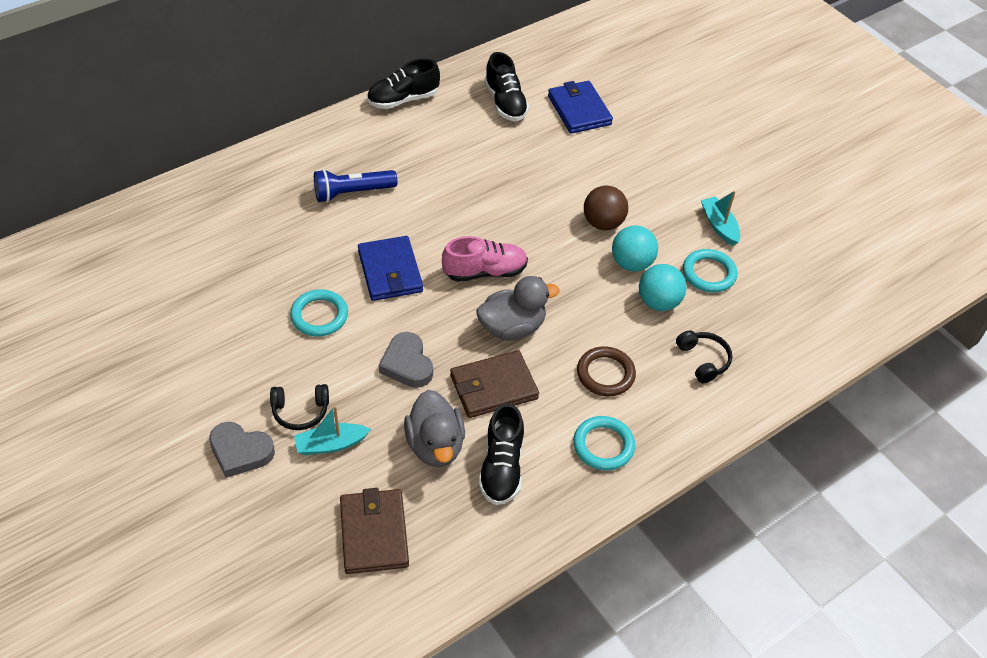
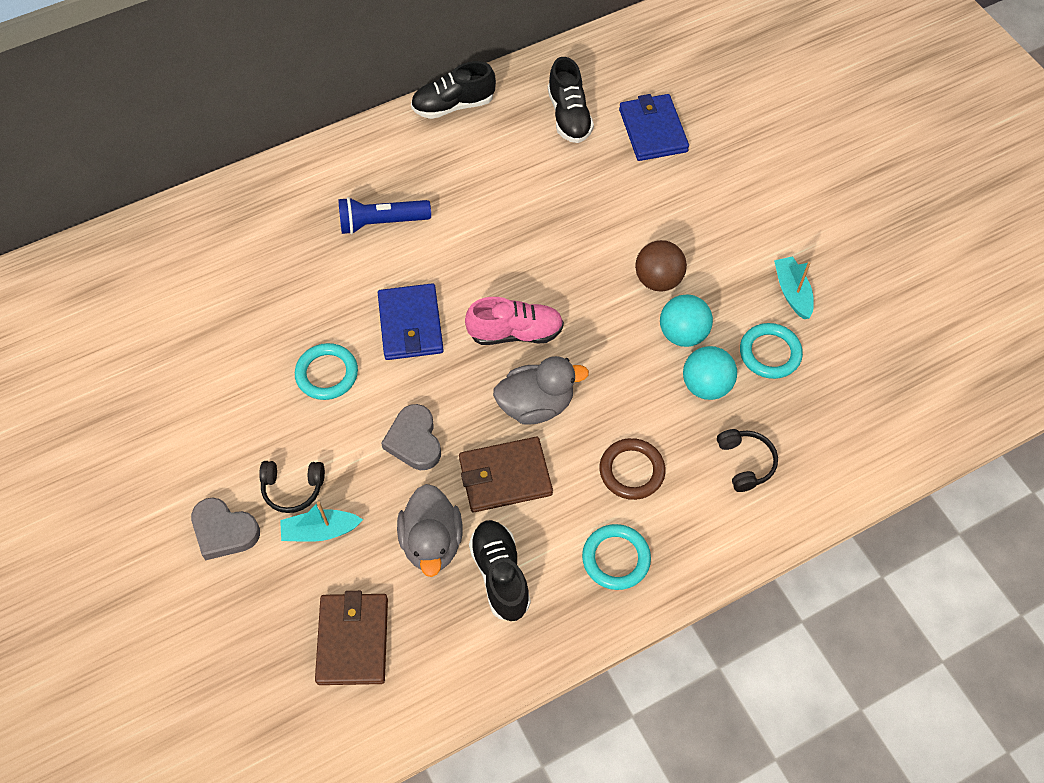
camera: 10 degrees right, 10 degrees up
(501, 467) = (500, 575): black shoe -> black shoe turned 150 degrees clockwise

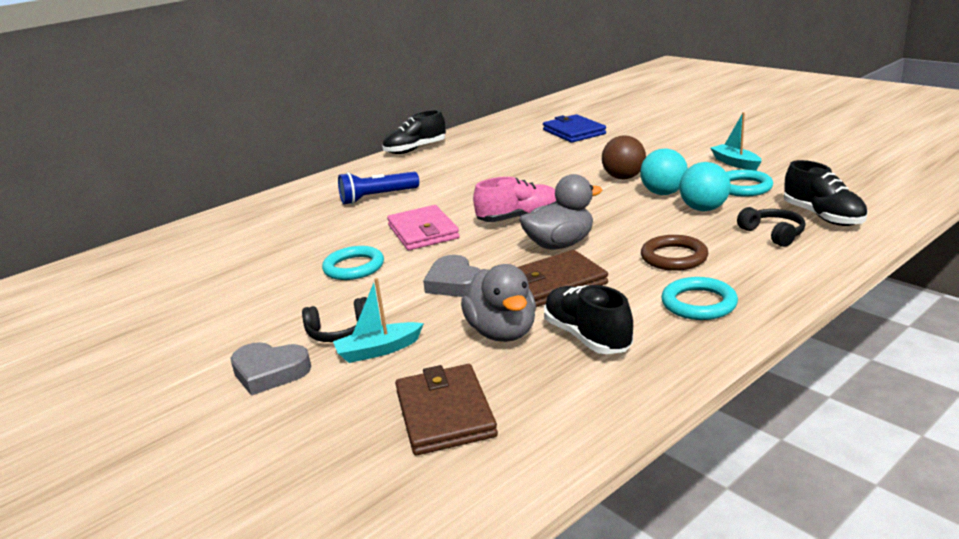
camera: 10 degrees left, 35 degrees down
(410, 325) = (423, 232): blue wallet -> pink wallet
(569, 116) = (507, 138): black shoe -> black shoe (822, 216)

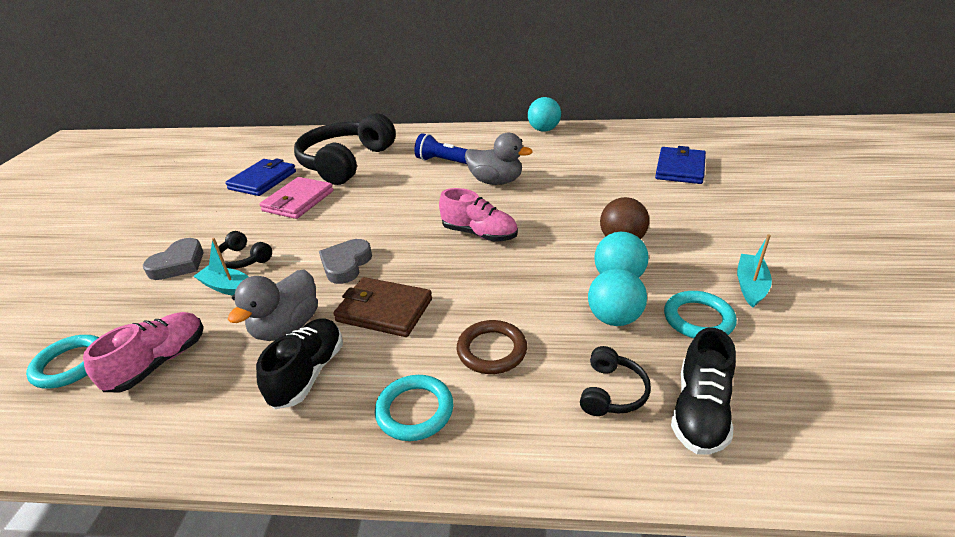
camera: 45 degrees right, 10 degrees up
(193, 288) = (263, 180): none -> blue wallet
(264, 238) = (345, 162): none -> black headphones
(269, 372) = (179, 264): grey heart -> grey heart turned 120 degrees counterclockwise
(354, 267) = (335, 214): turquoise ring -> turquoise ring (70, 364)
(415, 149) = (544, 130): black shoe -> turquoise ball
(423, 232) = (412, 208): pink wallet -> pink wallet (298, 201)
(445, 413) = (159, 363): brown wallet -> pink shoe
(560, 244) = (453, 277): grey duck -> grey duck (496, 181)

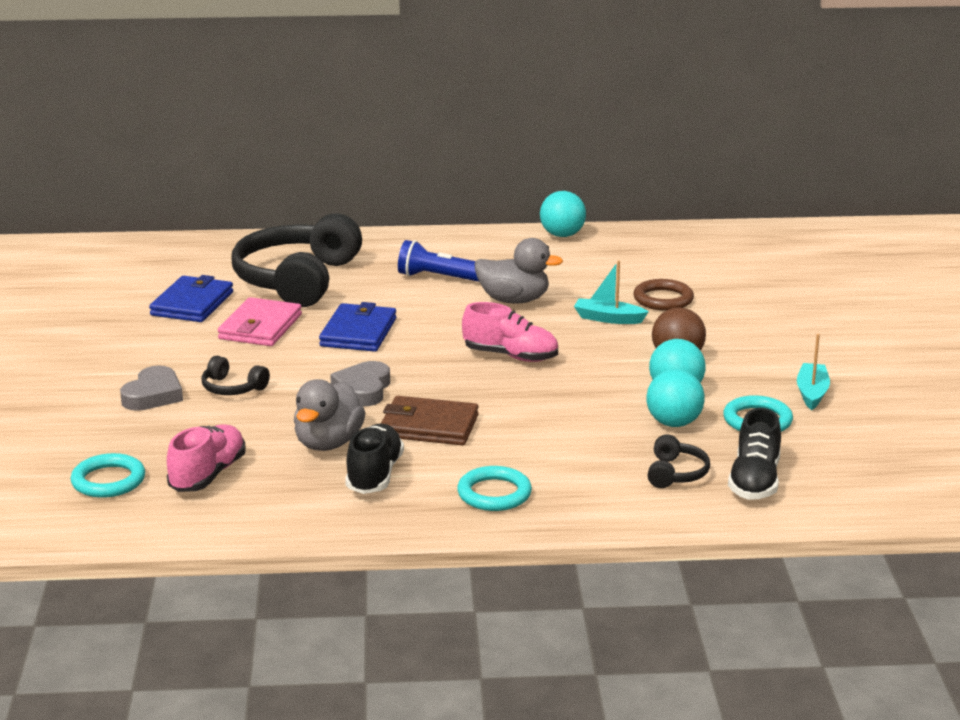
camera: 10 degrees left, 10 degrees down
(228, 288) = (235, 414): turquoise boat -> turquoise boat (608, 319)
(492, 350) = (555, 451): brown ring -> brown ring (663, 299)
(680, 168) = (744, 282): blue wallet -> blue wallet (358, 332)

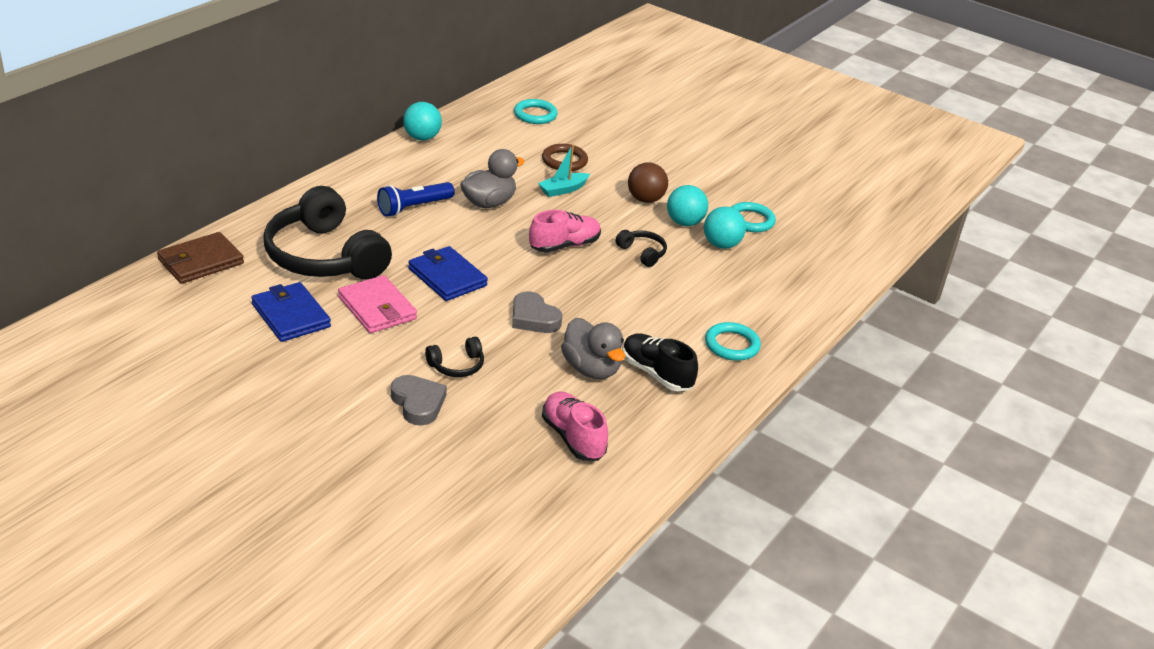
camera: 55 degrees left, 10 degrees up
(108, 481) = (526, 484): turquoise ring -> turquoise ring (535, 115)
(429, 426) = (617, 321): brown wallet -> brown wallet (200, 262)
(676, 473) = (779, 277): black headphones -> black headphones (642, 253)
(754, 481) = (815, 260): black shoe -> none
(812, 393) = (740, 189): turquoise boat -> none

